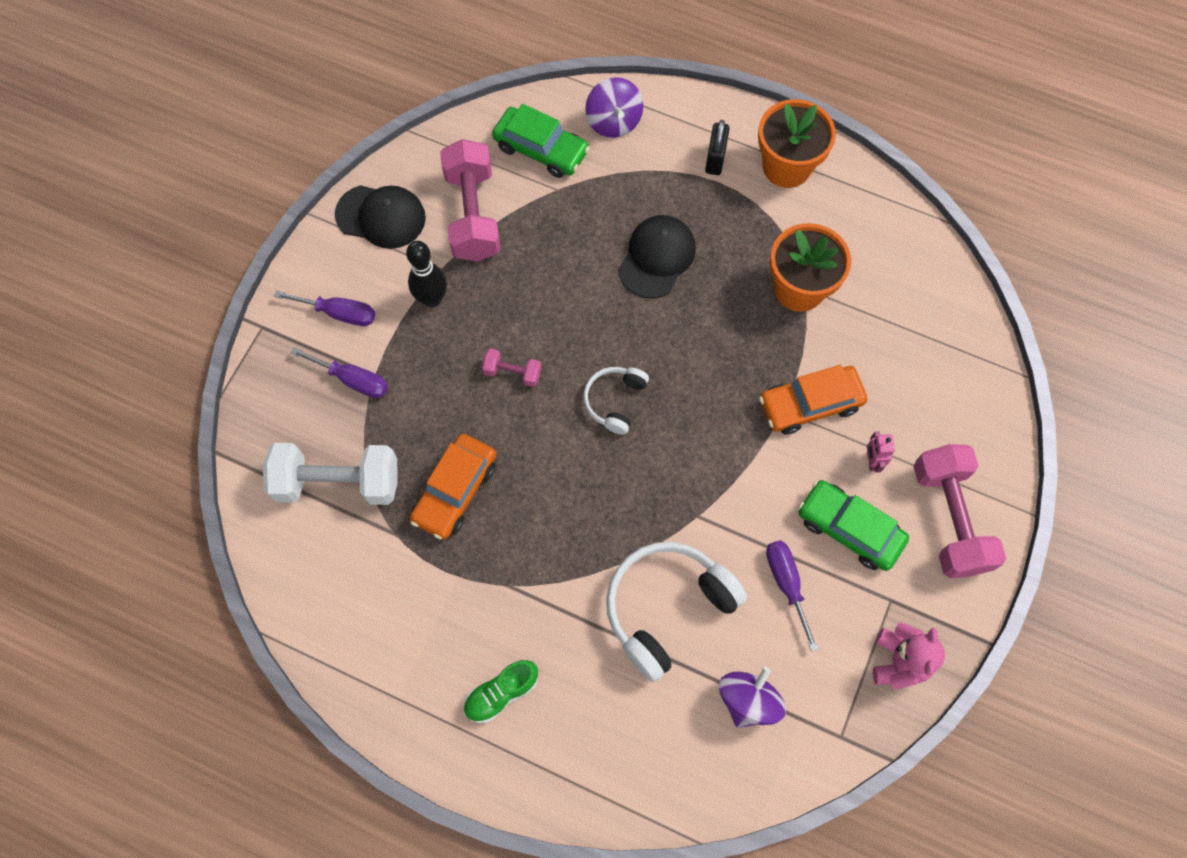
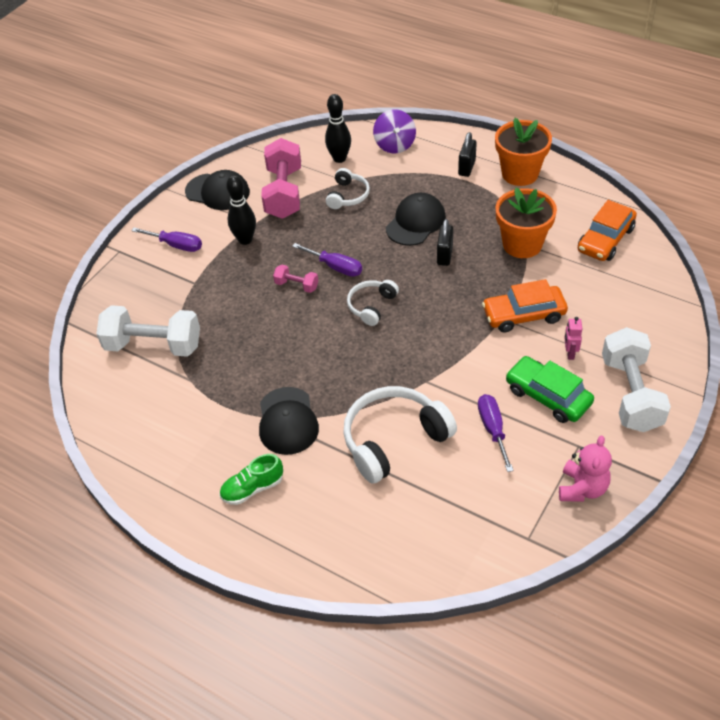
camera: 10 degrees right, 20 degrees down
(353, 380) = (177, 284): purple screwdriver -> purple screwdriver (335, 267)
(455, 490) = (240, 355): orange car -> orange car (605, 239)
(531, 589) = (287, 421): none -> black cap
(541, 149) = (339, 158): green car -> black bowling pin
(560, 215) = (348, 196): none -> white headphones
(700, 311) = (444, 255): none -> black padlock
(748, 700) = (452, 507): purple spinning top -> none
(949, 518) = (631, 394): pink dumbbell -> white dumbbell

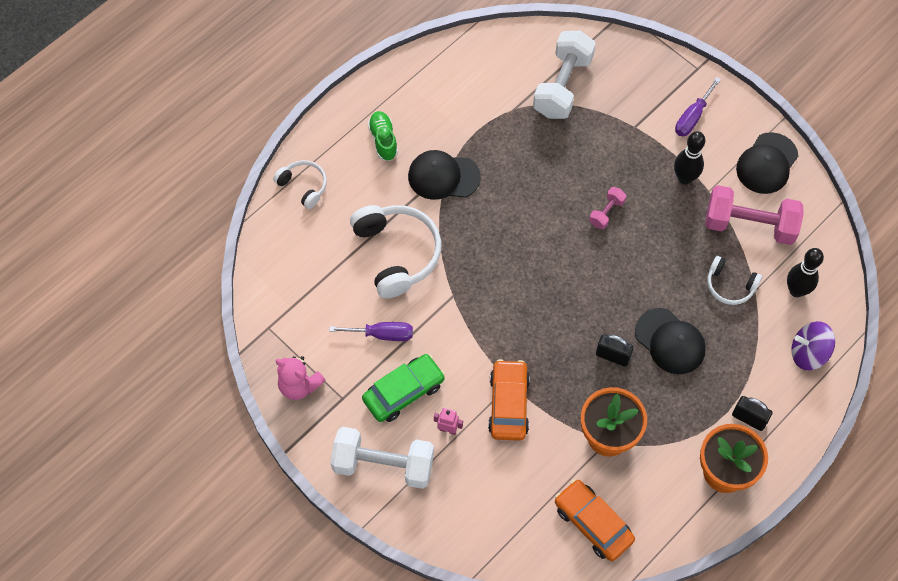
camera: 100 degrees right, 15 degrees up
(335, 267) = (622, 251): purple screwdriver -> none
(371, 306) = (560, 272): white headphones -> white headphones (303, 186)

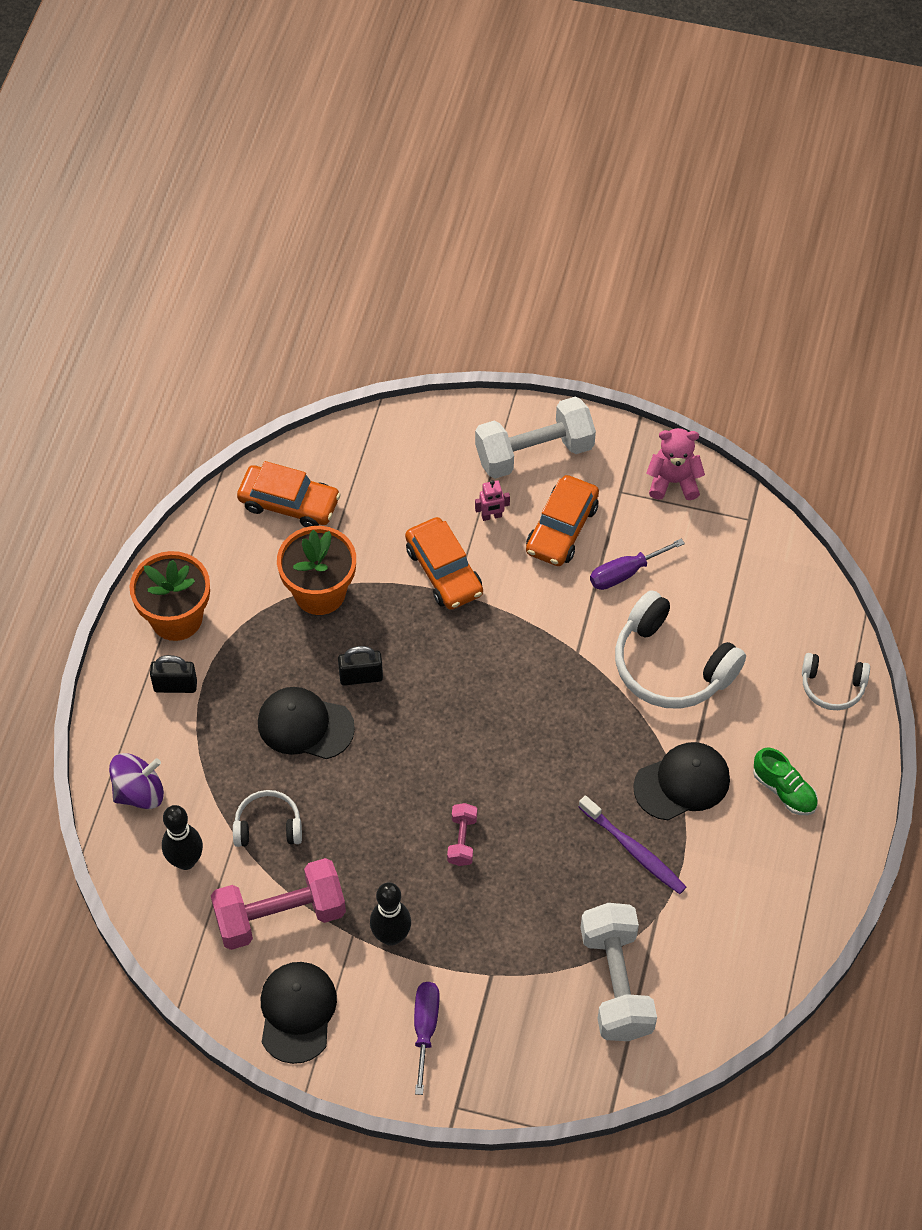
camera: 150 degrees right, 5 degrees down
(403, 392) = (562, 528): green car -> orange car
(501, 152) = (634, 850): none -> purple toothbrush

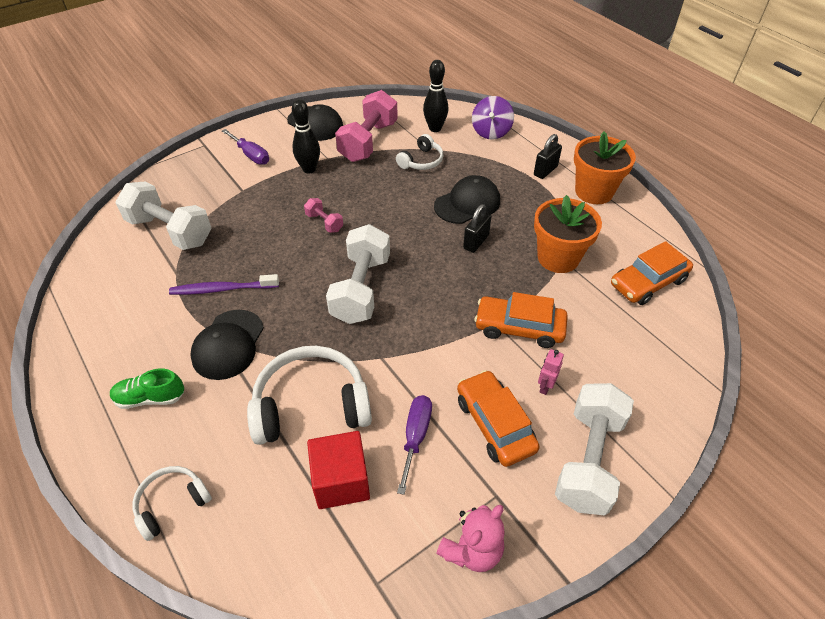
camera: 130 degrees right, 10 degrees down
(518, 729) = (361, 289): none -> white dumbbell
(707, 594) = (341, 481): none -> red cube

